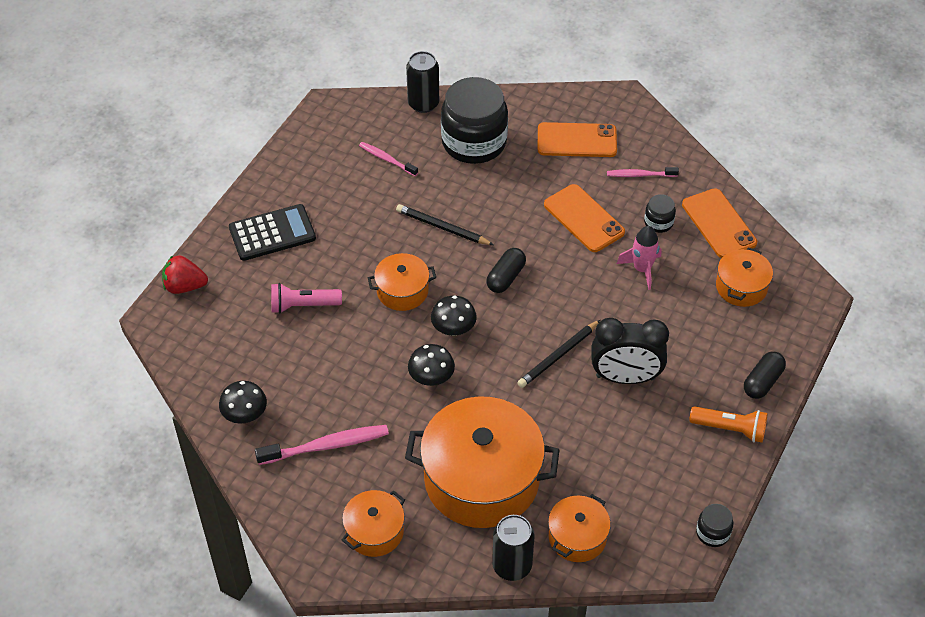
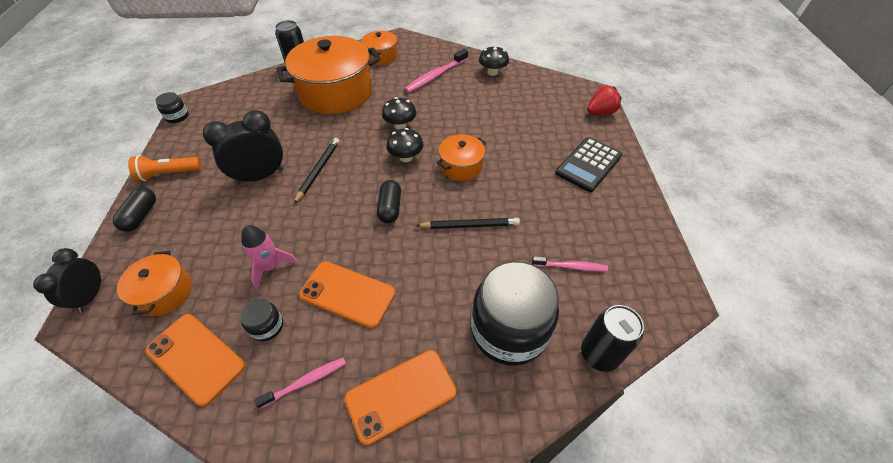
camera: 150 degrees right, 0 degrees up
(303, 305) = (518, 131): pink flashlight -> none
(577, 537) = (265, 88): orange pot -> none
(807, 312) = (91, 296): none -> black clock

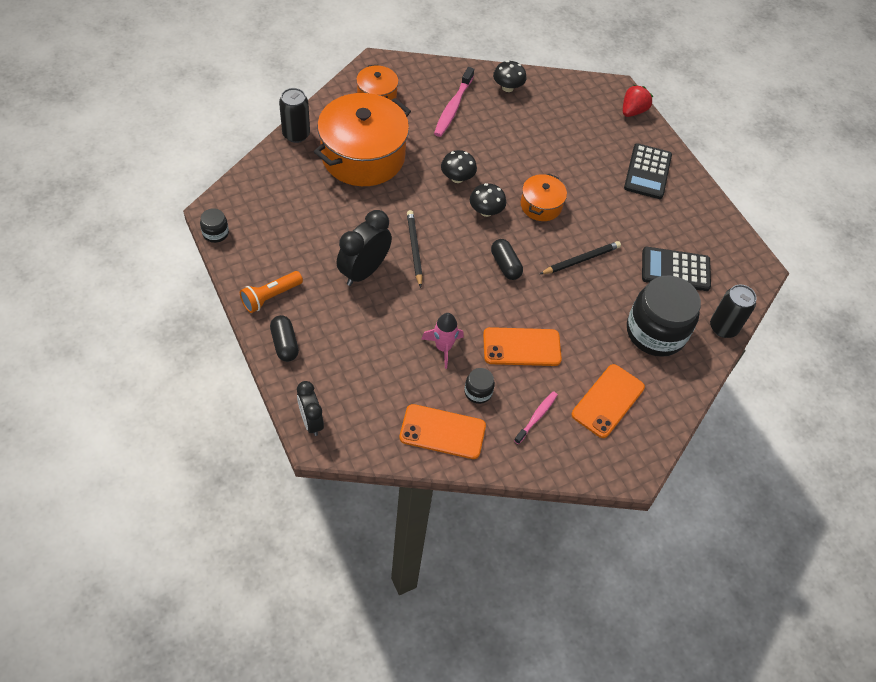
camera: 30 degrees left, 5 degrees up
(164, 292) = (372, 397): orange pot -> none
(570, 266) = (675, 269): pink toothbrush -> black calculator

